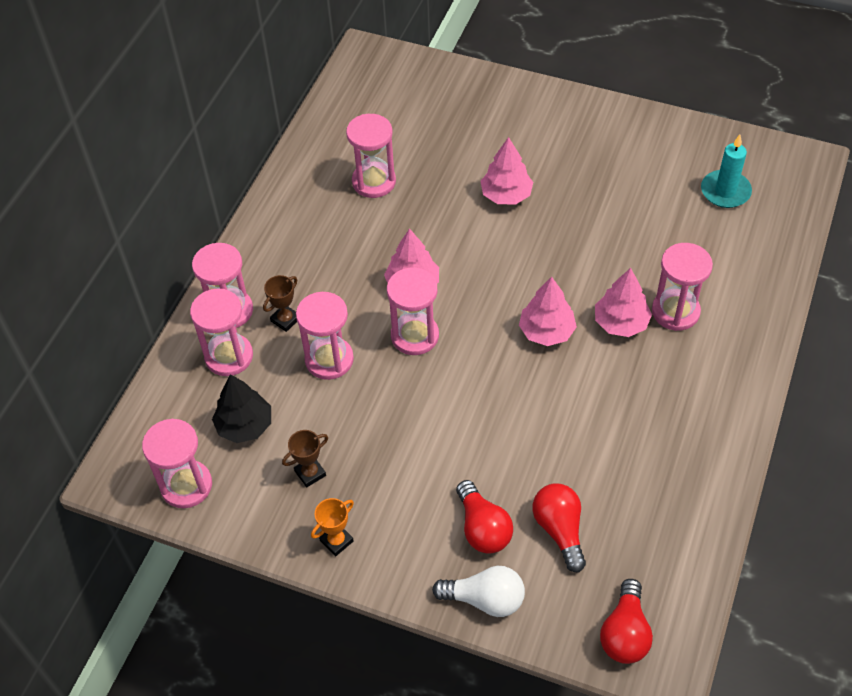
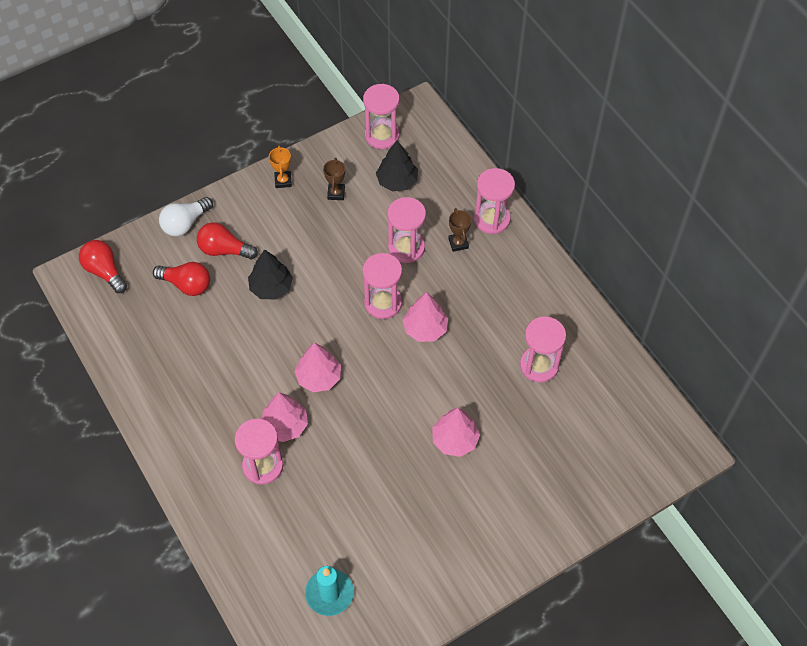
camera: 125 degrees right, 5 degrees up
(229, 356) = (455, 200): pink hourglass -> none
(487, 445) = (271, 287): none -> black tree

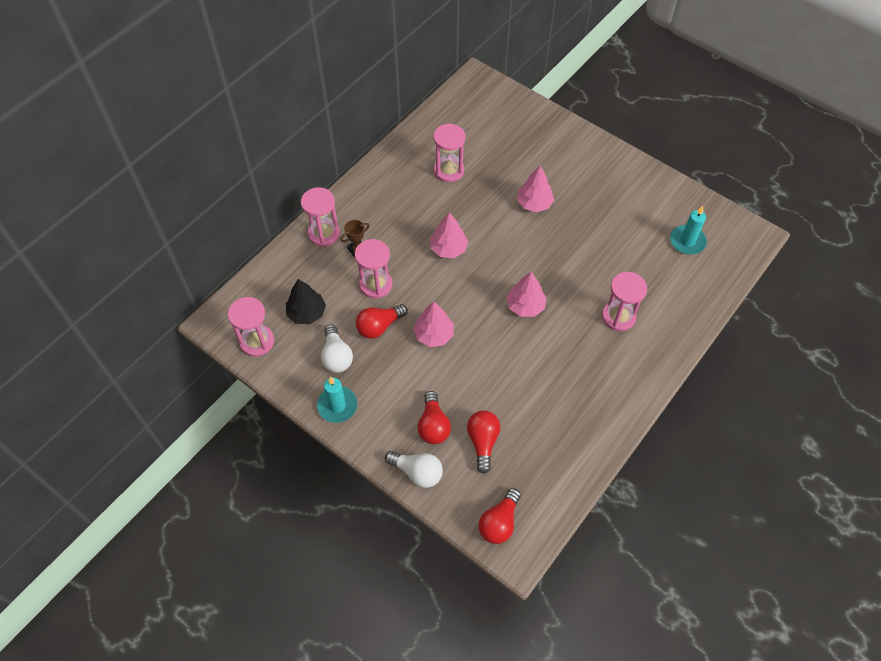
camera: 110 degrees left, 0 degrees up
(271, 287) = (456, 372): black tree -> none
(283, 181) = (337, 405): orange trophy -> turquoise candle
(285, 425) = (578, 314): pink tree -> pink tree (434, 334)
(336, 193) = (336, 356): brown trophy -> white light bulb
(354, 237) = (379, 326): none -> red light bulb
(383, 303) = (437, 284): pink hourglass -> none

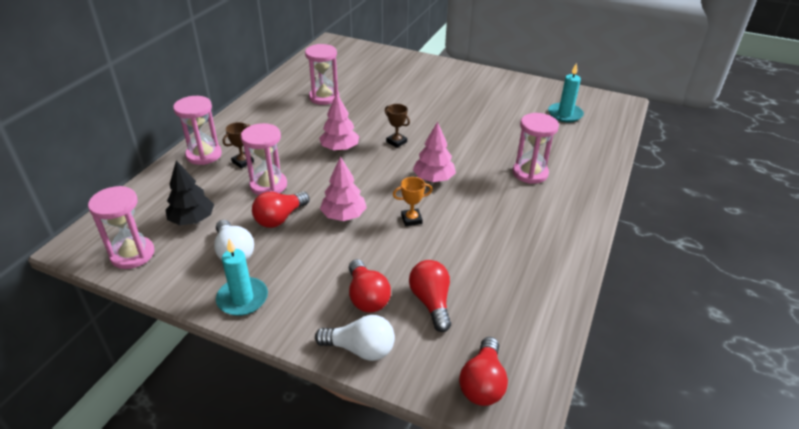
camera: 15 degrees left, 20 degrees down
(491, 351) = (411, 219): none -> orange trophy
(504, 250) = (396, 142): none -> brown trophy
(534, 203) = (413, 108): pink tree -> none

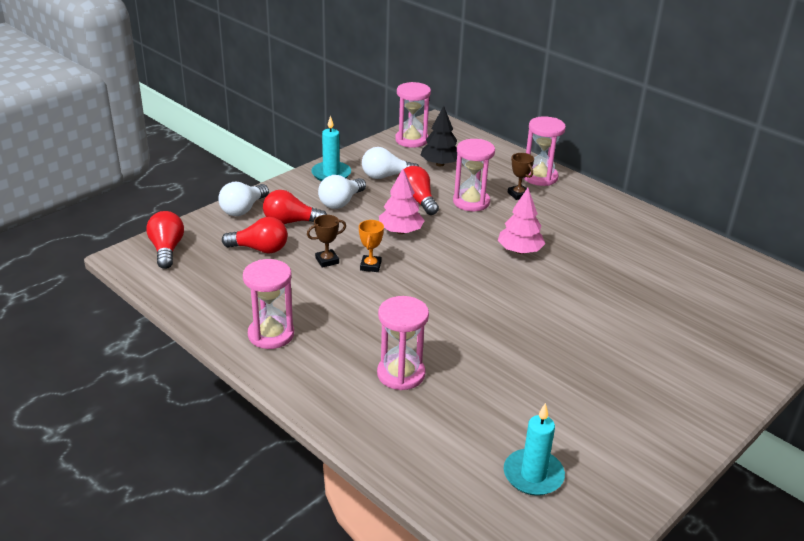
camera: 110 degrees right, 5 degrees down
(307, 270) = (341, 202): none -> white light bulb
(324, 97) = (645, 262): pink hourglass -> pink hourglass (271, 334)
(396, 142) = (517, 291): brown trophy -> brown trophy (327, 261)
(433, 179) = (430, 297): pink tree -> none
(482, 383) = (167, 249): red light bulb -> red light bulb turned 45 degrees clockwise

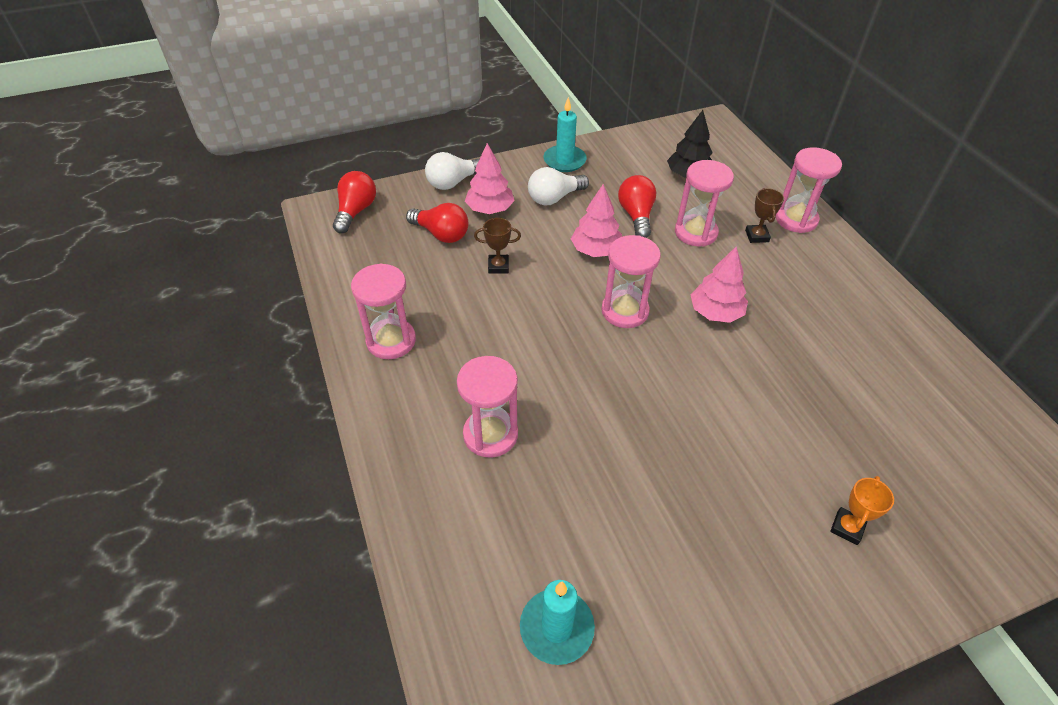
camera: 25 degrees right, 15 degrees up
(290, 222) = (490, 209): red light bulb -> pink tree
(370, 266) = (539, 285): orange trophy -> orange trophy (847, 528)
(386, 176) = (620, 177): white light bulb -> none
(411, 140) = (674, 138): pink hourglass -> pink hourglass (625, 311)

